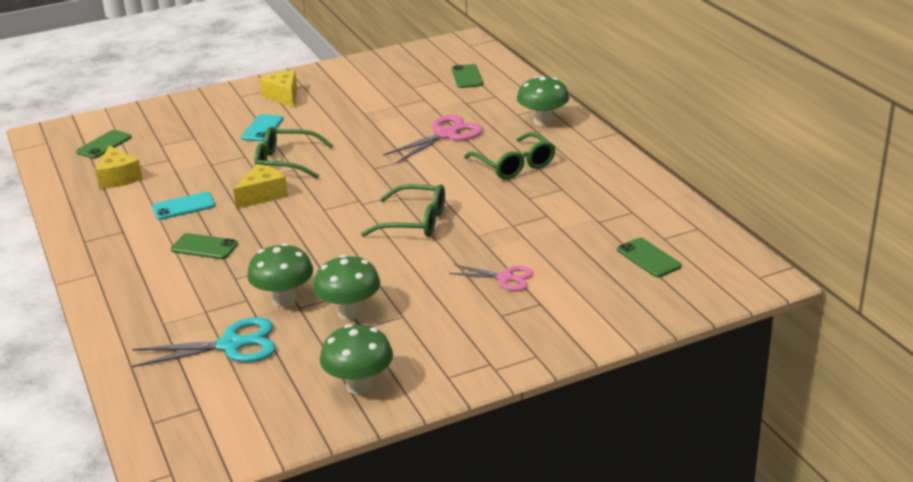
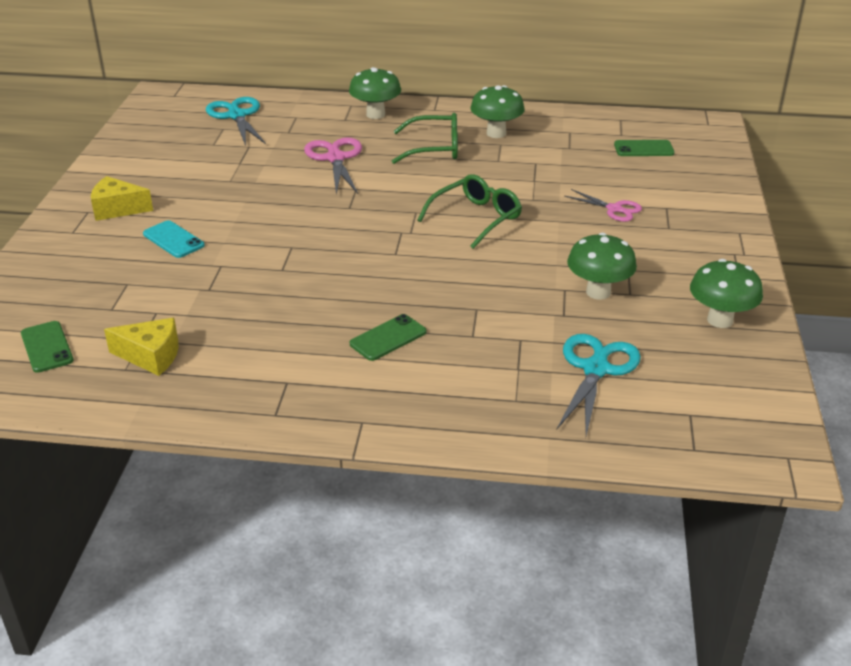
camera: 60 degrees left, 5 degrees up
(183, 206) = (283, 329): turquoise phone -> none
(262, 195) = (322, 277): yellow cheese -> none
(284, 300) = (542, 319): green mushroom -> green mushroom (496, 133)
(285, 162) = (269, 247): green glasses -> none
(467, 77) = (237, 116): green phone -> turquoise scissors
(505, 278) = (614, 209): pink scissors -> pink scissors turned 75 degrees clockwise

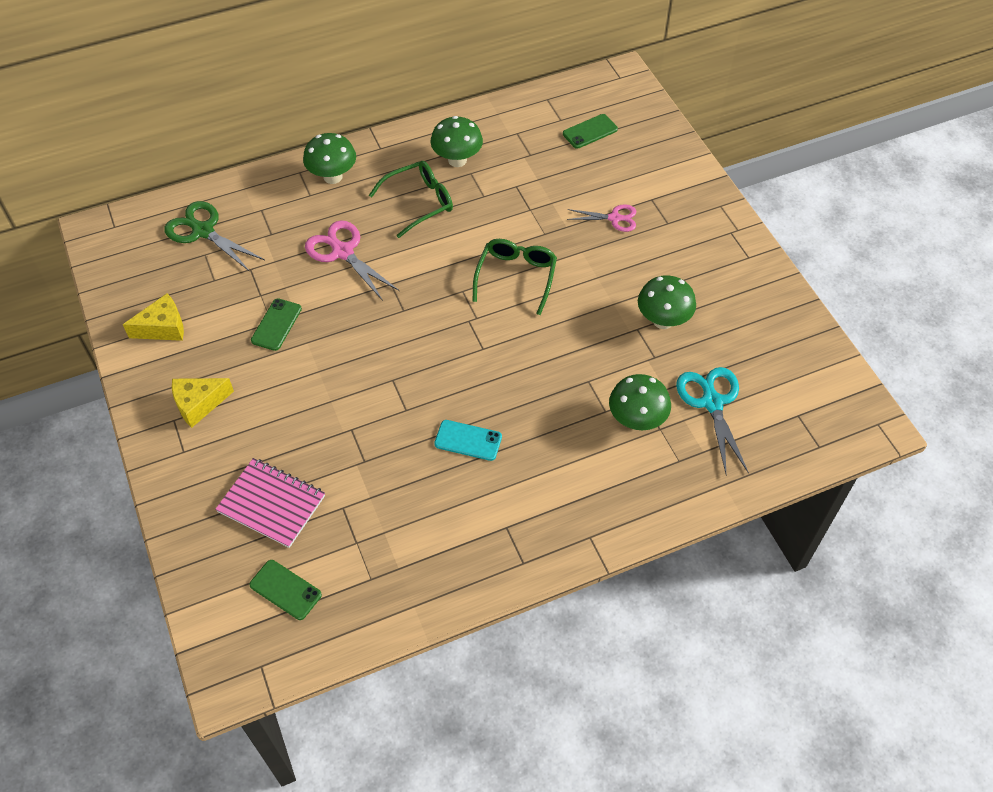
camera: 30 degrees left, 20 degrees up
(101, 288) = (271, 504): none -> pink notebook
(151, 356) = (380, 555): yellow cheese -> yellow cheese (163, 327)
(173, 240) = (284, 418): turquoise phone -> turquoise phone (468, 440)
(237, 116) = (203, 231): turquoise scissors -> green scissors
(388, 338) = (546, 444): green phone -> green phone (276, 325)
(720, 320) = (762, 311): green mushroom -> green mushroom (636, 420)

